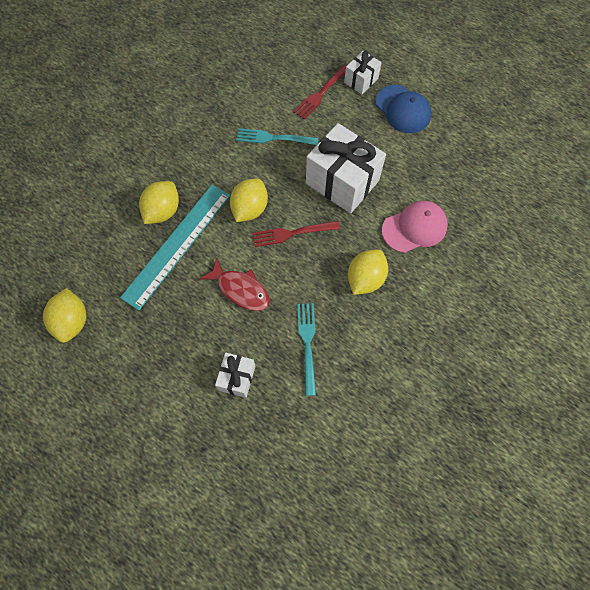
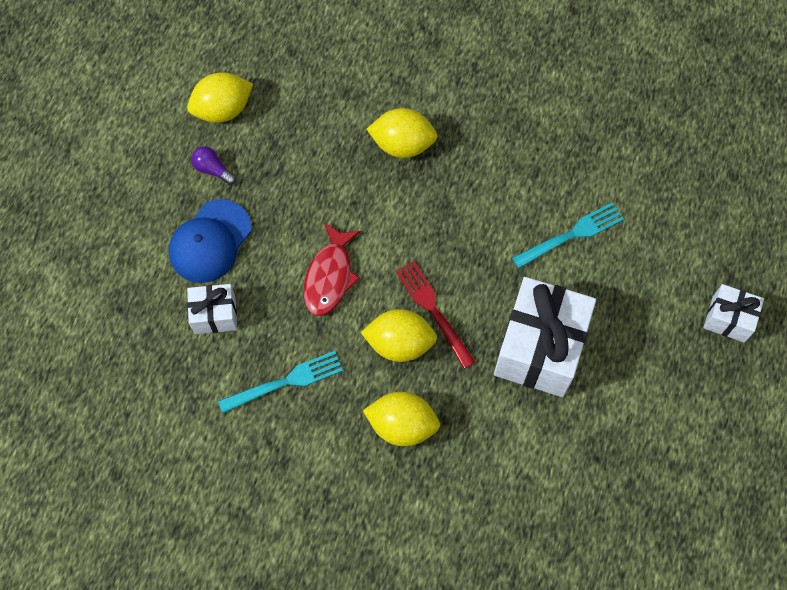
camera: 70 degrees right, 0 degrees up
(119, 344) = (213, 169): none -> purple light bulb
(177, 245) = (362, 180): turquoise ruler -> none
(250, 209) = (448, 245): yellow lemon -> yellow lemon (399, 343)
(273, 138) = (571, 235): turquoise fork -> turquoise fork turned 75 degrees clockwise
(321, 93) = (677, 271): red fork -> none
(402, 109) = (704, 395): blue cap -> blue cap (210, 241)
(414, 228) = (506, 469): pink cap -> none

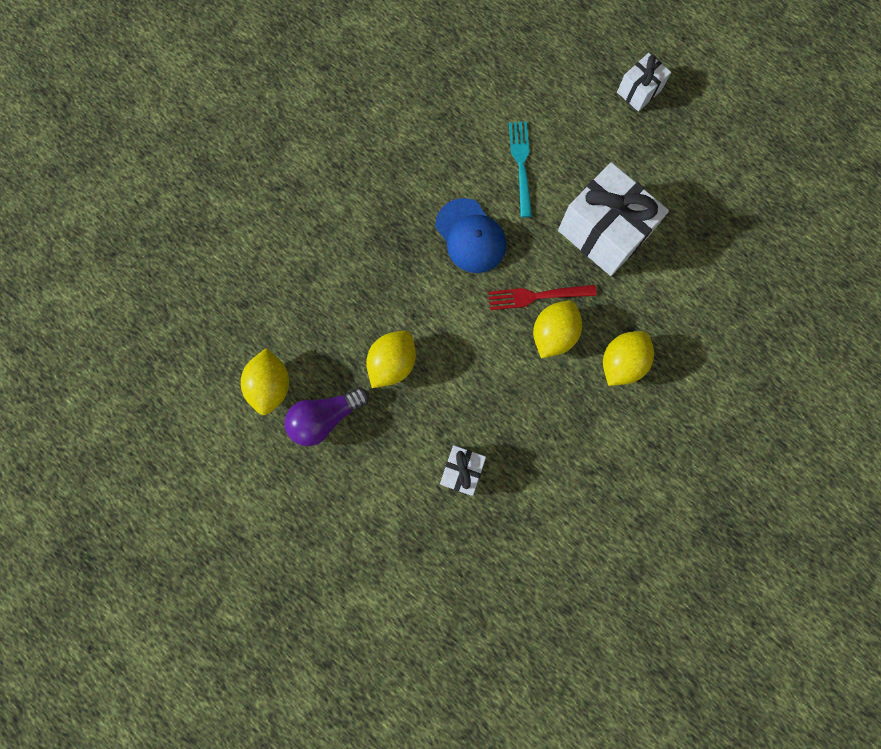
camera: 65 degrees left, 10 degrees up
(210, 241) = (392, 448): blue cap -> blue cap (470, 236)
(213, 169) = (325, 418): purple light bulb -> purple light bulb, size x1.82
(285, 382) = (546, 437): turquoise fork -> none
(330, 276) = (470, 363): red fish -> none
(402, 144) = (380, 254): yellow lemon -> yellow lemon (392, 363)

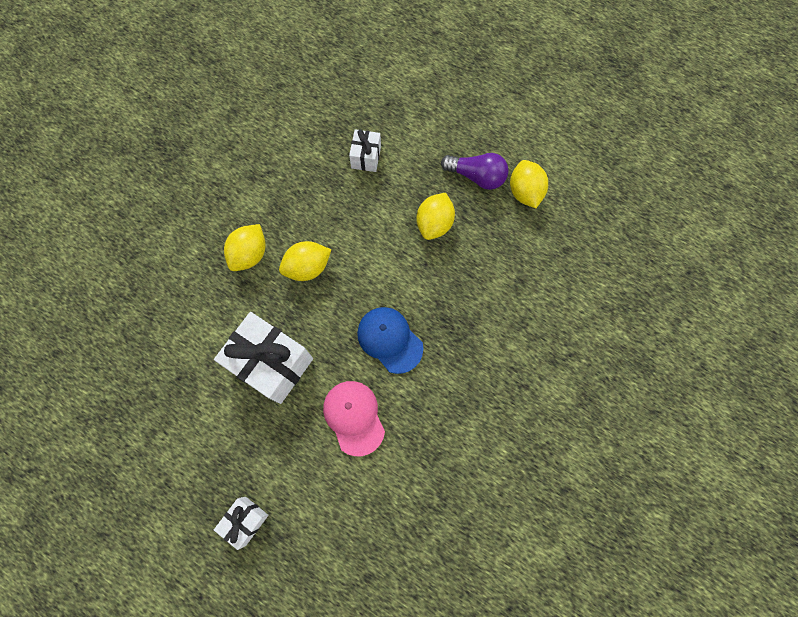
camera: 170 degrees right, 5 degrees down
(325, 418) = (476, 176): purple light bulb -> purple light bulb turned 60 degrees clockwise
(521, 165) = (354, 417): turquoise fork -> pink cap
(537, 296) = (325, 297): red fork -> none
(553, 334) = (308, 267): yellow lemon -> yellow lemon turned 45 degrees clockwise

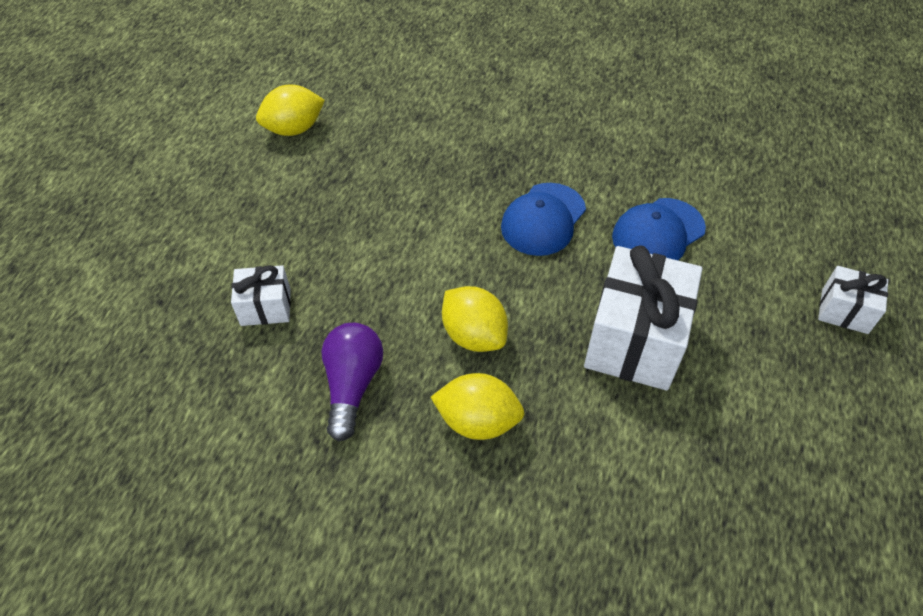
camera: 105 degrees left, 20 degrees down
(354, 417) = (658, 233): pink cap -> blue cap
(434, 224) = (362, 207): yellow lemon -> none
(476, 176) = (278, 177): purple light bulb -> purple light bulb (352, 385)

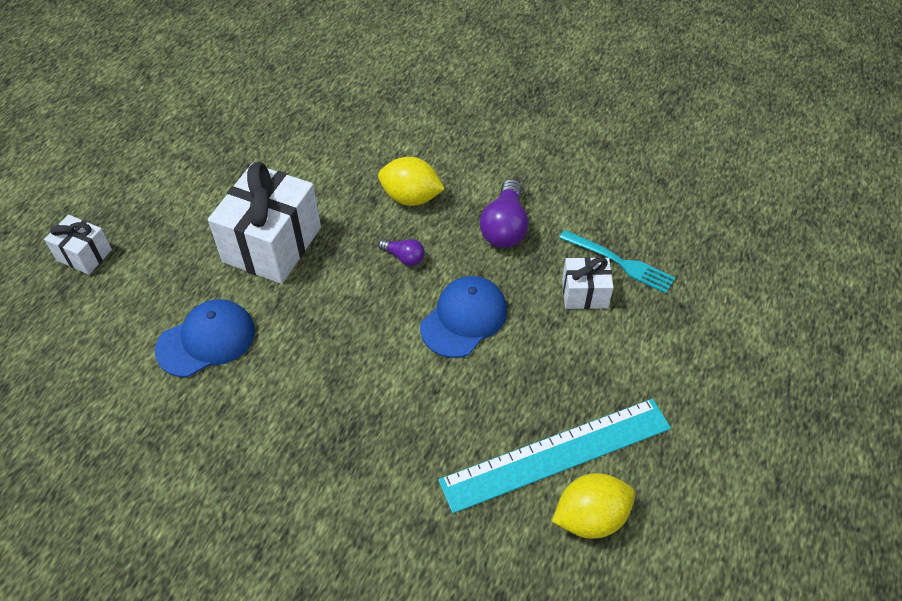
camera: 175 degrees left, 0 degrees up
(216, 347) = (620, 262): none -> turquoise fork
(316, 166) = (556, 454): none -> turquoise ruler
(474, 335) = (404, 257): yellow lemon -> purple light bulb
(543, 219) = (315, 364): blue cap -> blue cap (464, 318)

